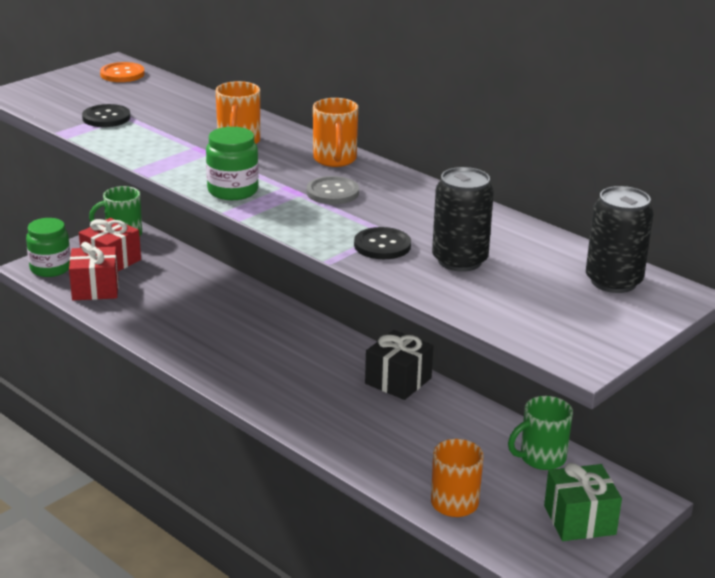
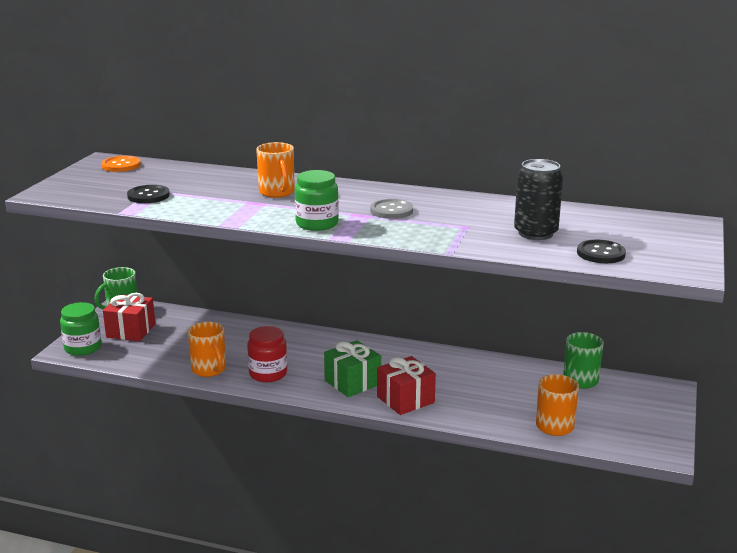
camera: 25 degrees left, 5 degrees down
(95, 289) = (137, 353): red gift -> red gift (405, 399)
(202, 348) = (268, 374): none -> red jar
(335, 160) = (364, 190): orange mug -> orange mug (209, 370)
(382, 245) = (472, 235): black button -> black button (601, 253)
(398, 381) = (435, 358): black gift -> none
(579, 520) = (643, 412): green gift -> green gift (352, 382)
(613, 281) = (646, 224): black can -> none

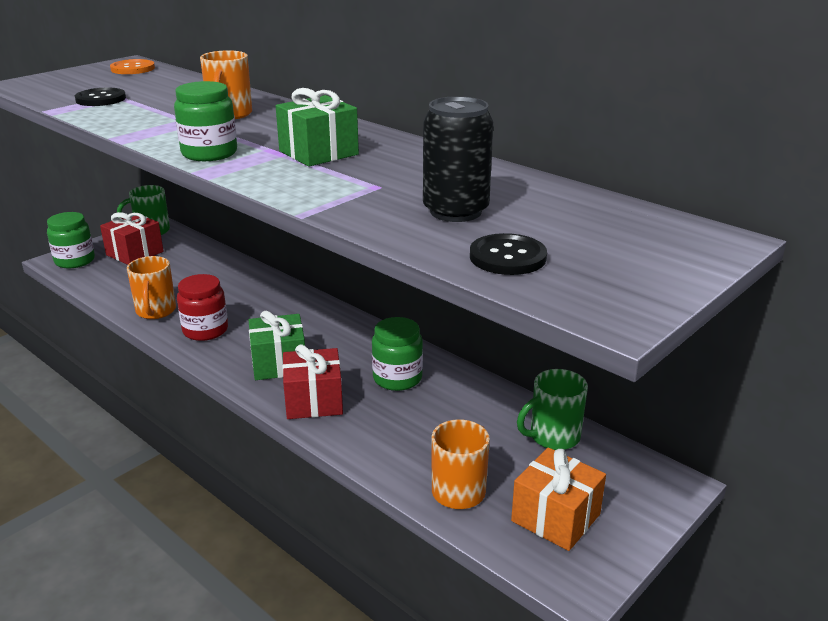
camera: 25 degrees right, 5 degrees up
(391, 210) = (318, 153): grey button -> green gift
(446, 371) = (397, 378): none -> green jar
(622, 423) = (555, 517): none -> orange gift

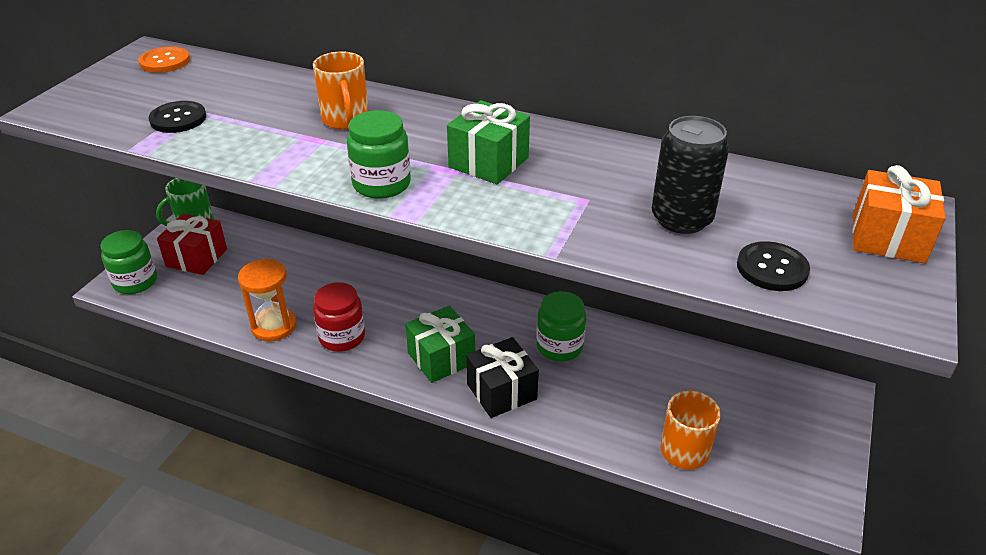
camera: 20 degrees left, 10 degrees up
(155, 311) = (274, 326): orange mug -> orange hourglass
(314, 401) = (501, 391): red gift -> black gift
(553, 437) = (724, 373): green mug -> none
(555, 517) = (772, 453): orange gift -> orange gift (888, 238)

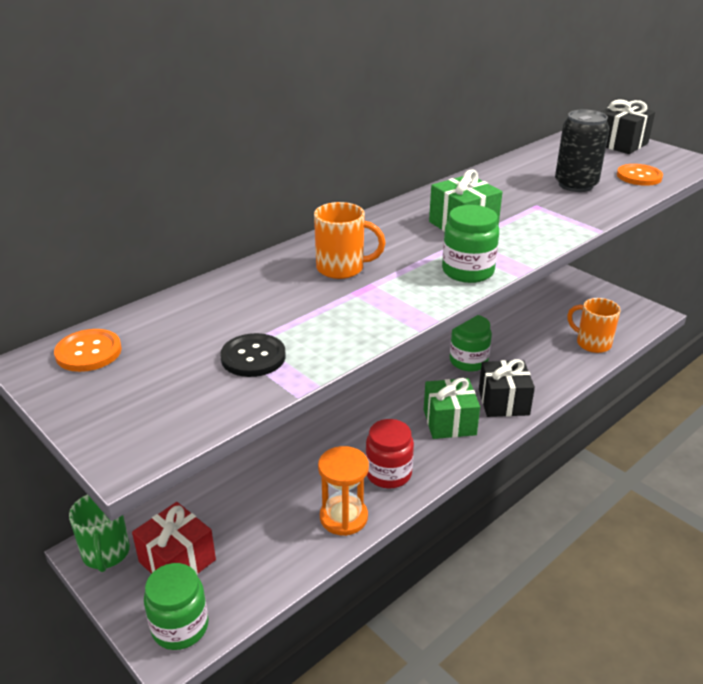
camera: 65 degrees left, 5 degrees down
(772, 268) = (639, 176): black button -> orange button
(888, 238) = (620, 144): orange gift -> black gift

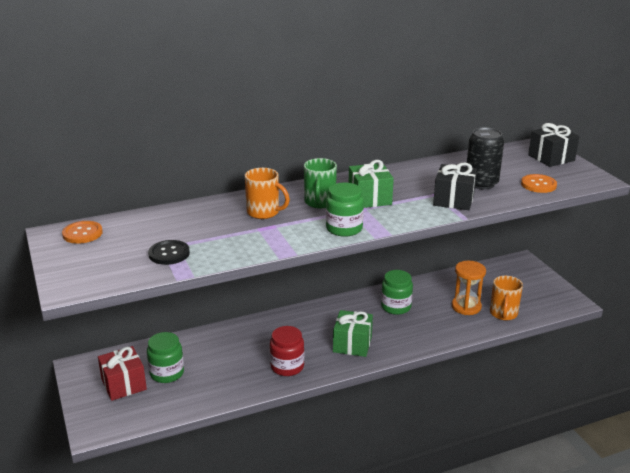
camera: 20 degrees right, 5 degrees down
(106, 554) = (85, 370): green mug -> green mug (319, 202)
(180, 627) = (105, 420): green jar -> green jar (167, 373)
(343, 517) = (240, 385): orange hourglass -> orange hourglass (466, 307)
(503, 402) = (402, 340): black gift -> black gift (453, 200)
(592, 343) = (503, 314): orange mug -> orange mug turned 135 degrees counterclockwise

